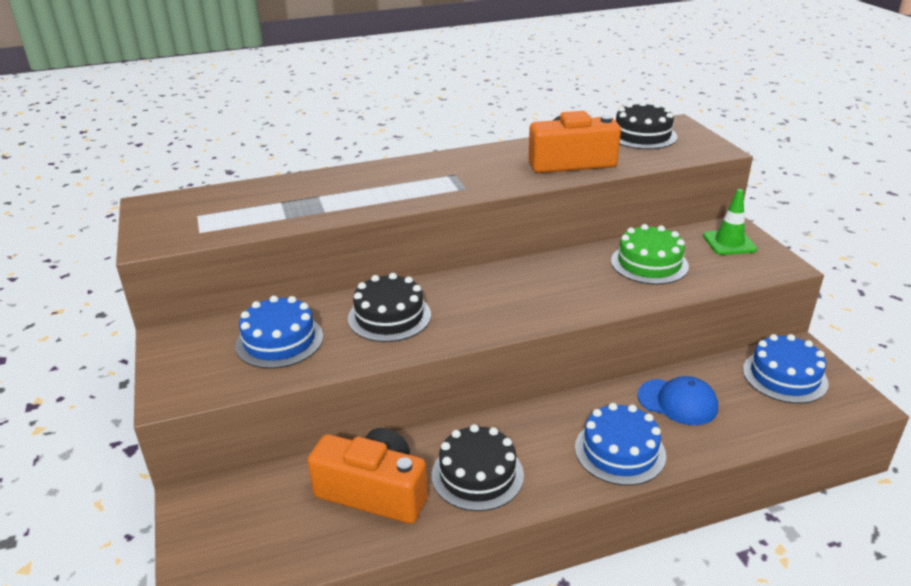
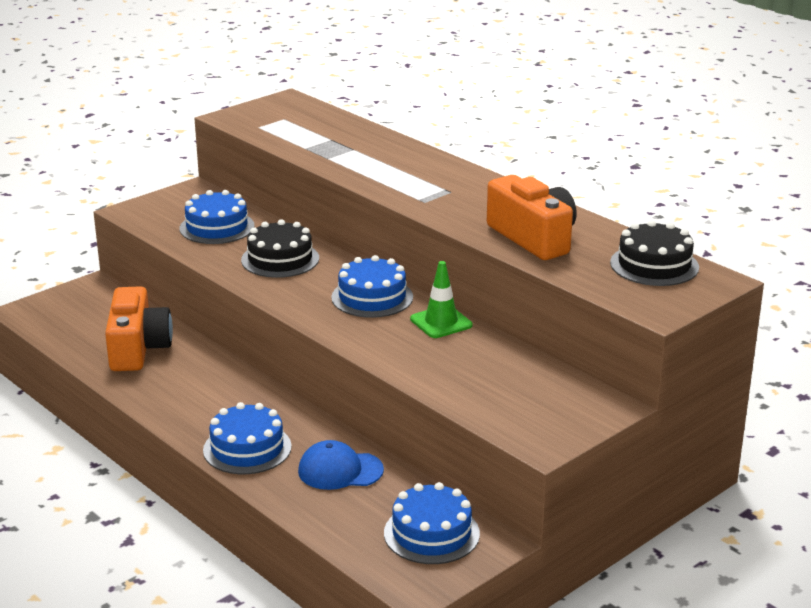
camera: 65 degrees right, 5 degrees down
(477, 475) = (179, 386): black cake -> none
(505, 284) = (372, 297): none -> blue cake
(649, 263) = (475, 364): green cake -> none
(677, 402) = (340, 470): blue cap -> blue cap turned 90 degrees clockwise
(729, 243) = (567, 406): green traffic cone -> green traffic cone (441, 322)

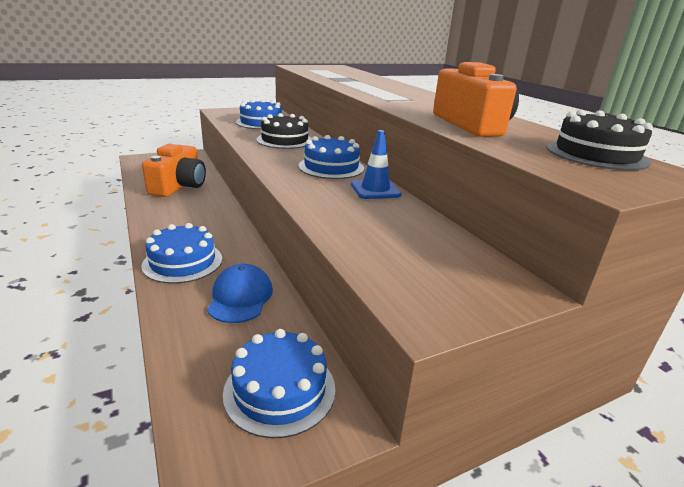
camera: 15 degrees right, 0 degrees up
(340, 470) = (240, 297): blue cap -> blue cap turned 75 degrees clockwise
(441, 322) = (375, 189): green traffic cone -> blue traffic cone

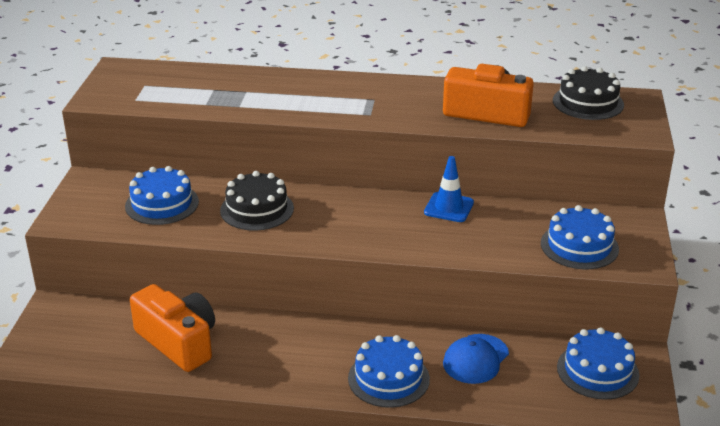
camera: 55 degrees left, 5 degrees up
(240, 297) = (475, 359): blue cap -> blue cap turned 90 degrees counterclockwise
(331, 167) = (373, 210): blue cake -> blue cake (579, 246)

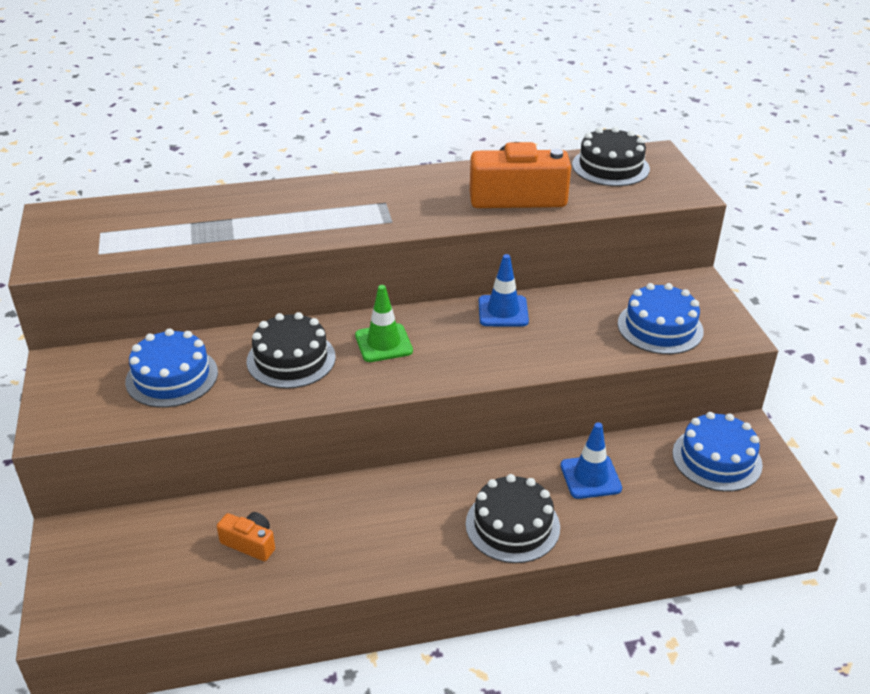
camera: 20 degrees left, 5 degrees up
(178, 342) = (250, 543): orange camera -> orange camera, size x0.49
(335, 212) = (383, 343): none -> green traffic cone
(388, 378) = (512, 525): blue cake -> black cake
(475, 359) = (590, 477): blue cap -> blue traffic cone

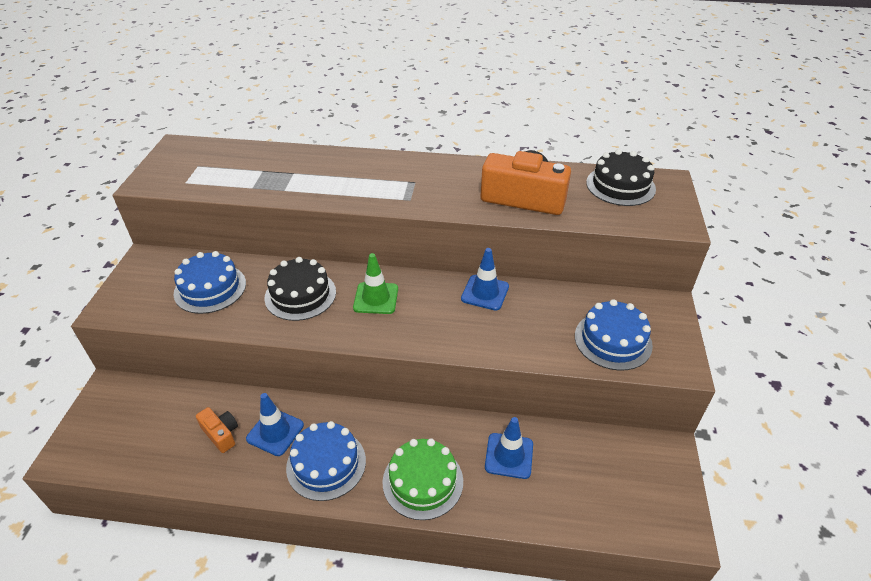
camera: 20 degrees right, 5 degrees up
(315, 524) = (275, 432): none -> blue traffic cone
(512, 525) = (423, 481): black cake -> green cake
(716, 459) = (629, 471): blue cake -> blue cake (326, 464)

